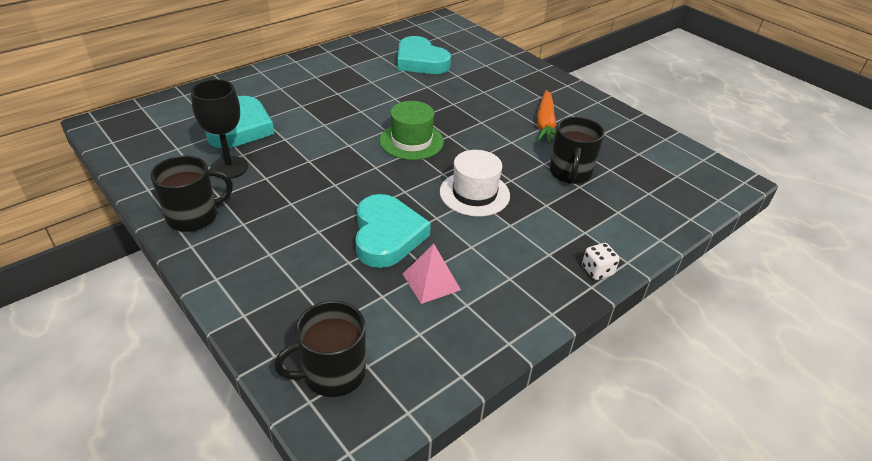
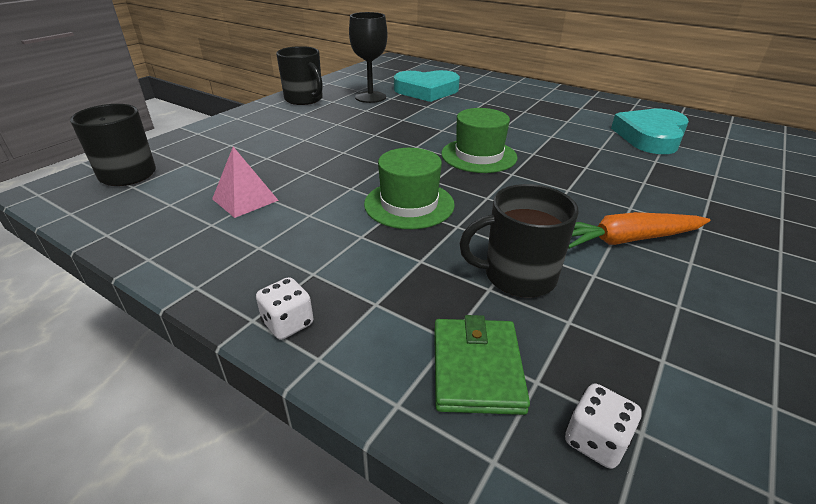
camera: 75 degrees right, 5 degrees down
(387, 235) = (310, 168): turquoise heart -> none
(474, 193) = (409, 204): white hat -> green hat
(639, 208) = (477, 368): none -> green wallet
(681, 189) = (595, 440): none -> white dice

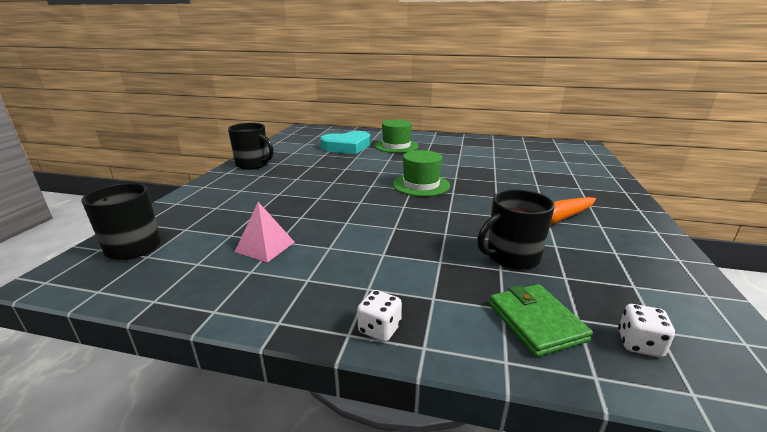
camera: 20 degrees left, 10 degrees down
(370, 97) = (307, 156): black goblet -> none
(409, 204) = (399, 225): green hat -> green hat (396, 146)
(650, 136) = (517, 157): turquoise heart -> none

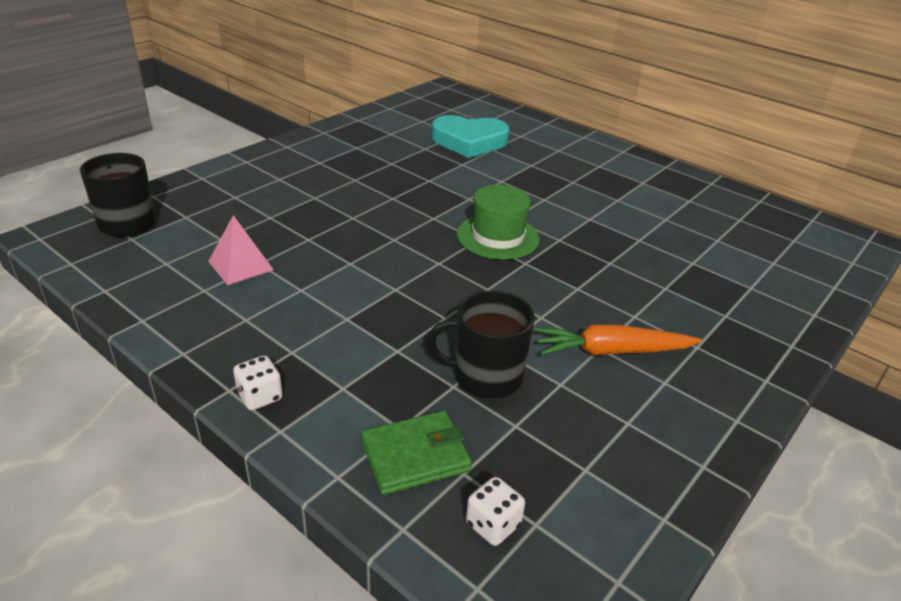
camera: 25 degrees right, 10 degrees up
(253, 164) = (325, 142): black mug -> none
(396, 146) = (539, 158): green hat -> none
(536, 322) = (415, 456): green wallet -> green wallet turned 60 degrees clockwise

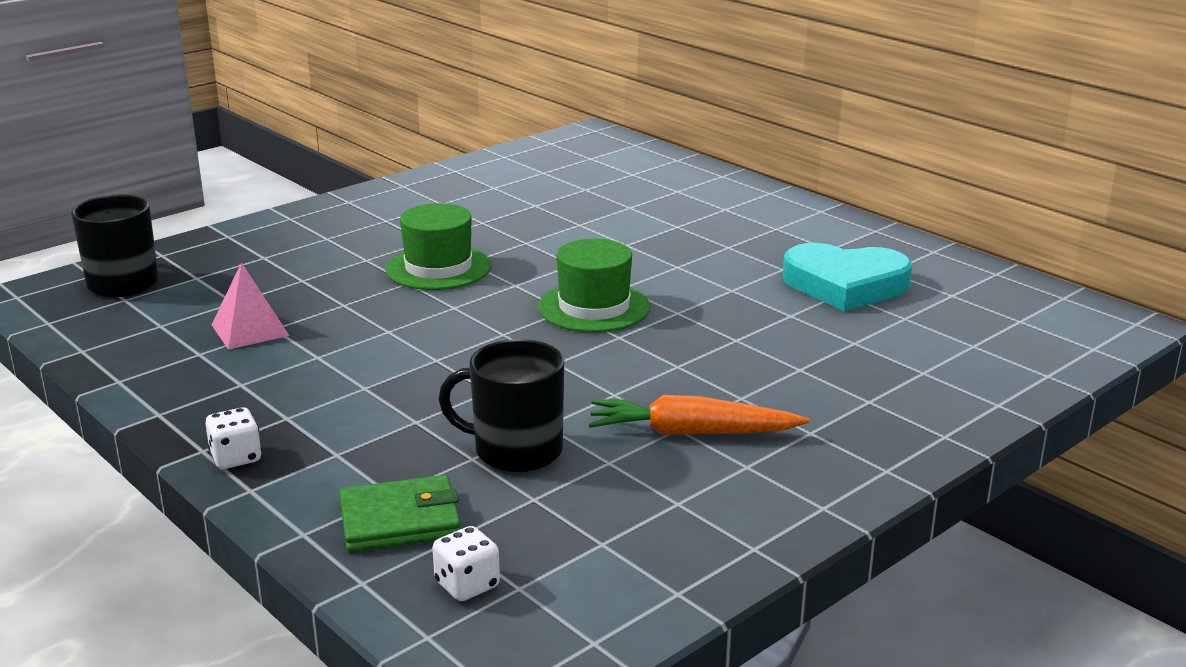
camera: 10 degrees right, 10 degrees down
(371, 204) = (438, 268): none -> green hat
(469, 141) = (600, 197): turquoise heart -> turquoise heart (845, 285)

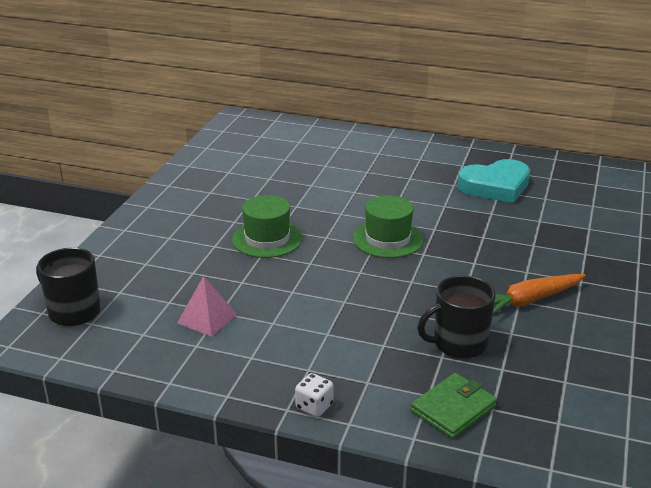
camera: 30 degrees left, 5 degrees up
(467, 585) = (533, 432): white dice -> none

